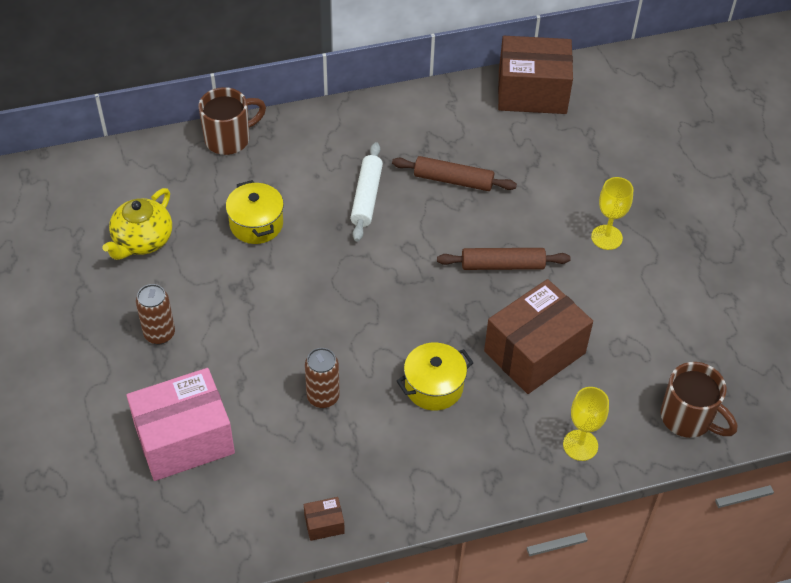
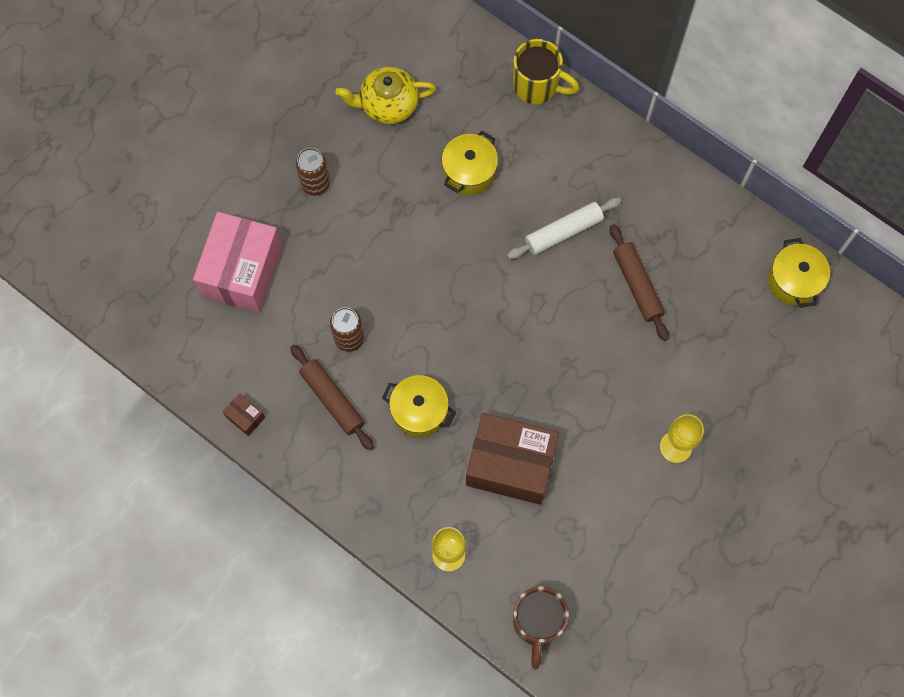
camera: 55 degrees right, 20 degrees up
(184, 439) = (242, 271): pink box -> pink box turned 75 degrees clockwise
(229, 139) = (537, 86): brown mug -> yellow mug
(502, 265) = (578, 384): brown rolling pin -> brown rolling pin (332, 399)
(532, 92) = (794, 281): brown box -> yellow pot

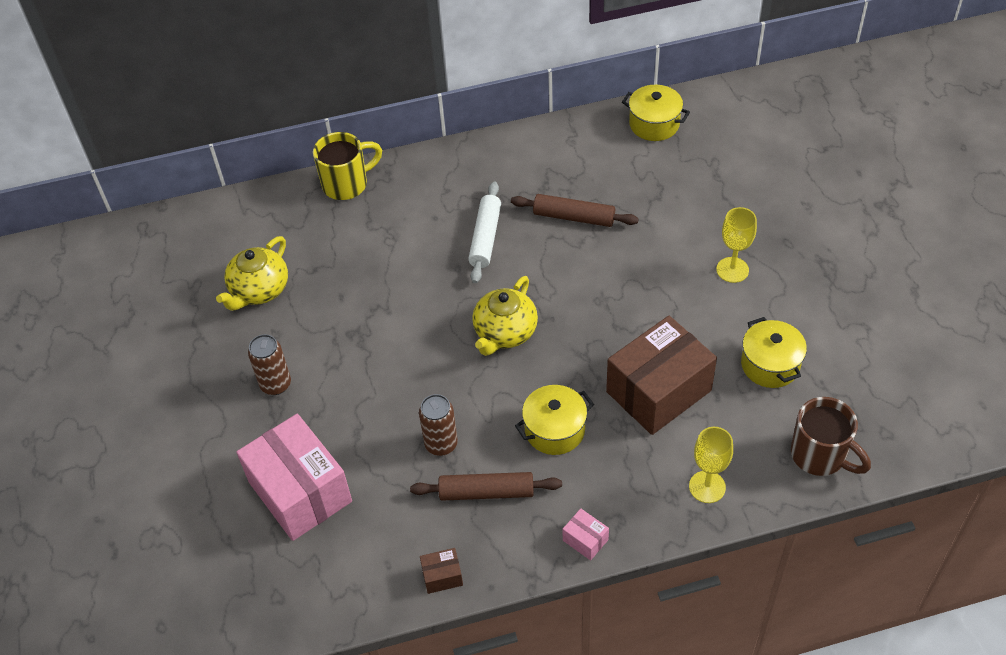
camera: 50 degrees left, 20 degrees down
(342, 496) = (585, 540): none -> pink box
(469, 171) = (374, 269): yellow pot -> yellow pot (770, 365)
(481, 313) = (505, 333): none -> yellow teapot

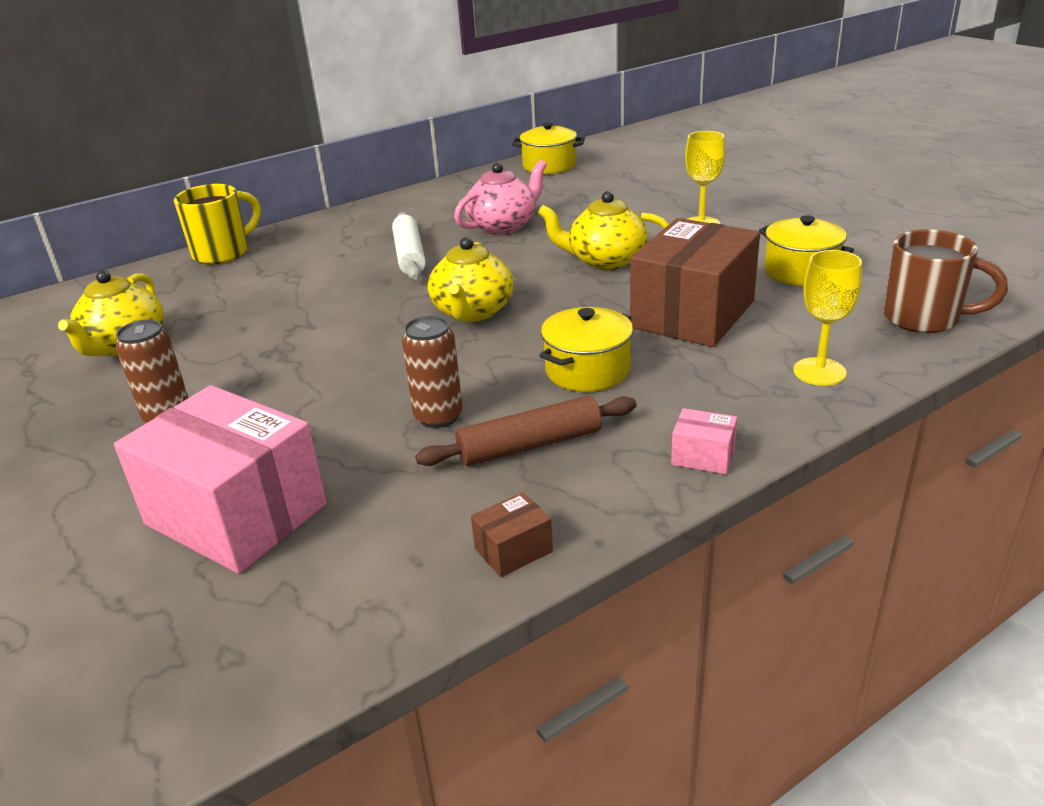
camera: 20 degrees left, 20 degrees down
(574, 217) = (503, 226): brown rolling pin -> pink teapot
(630, 297) = (605, 261): none -> yellow teapot

